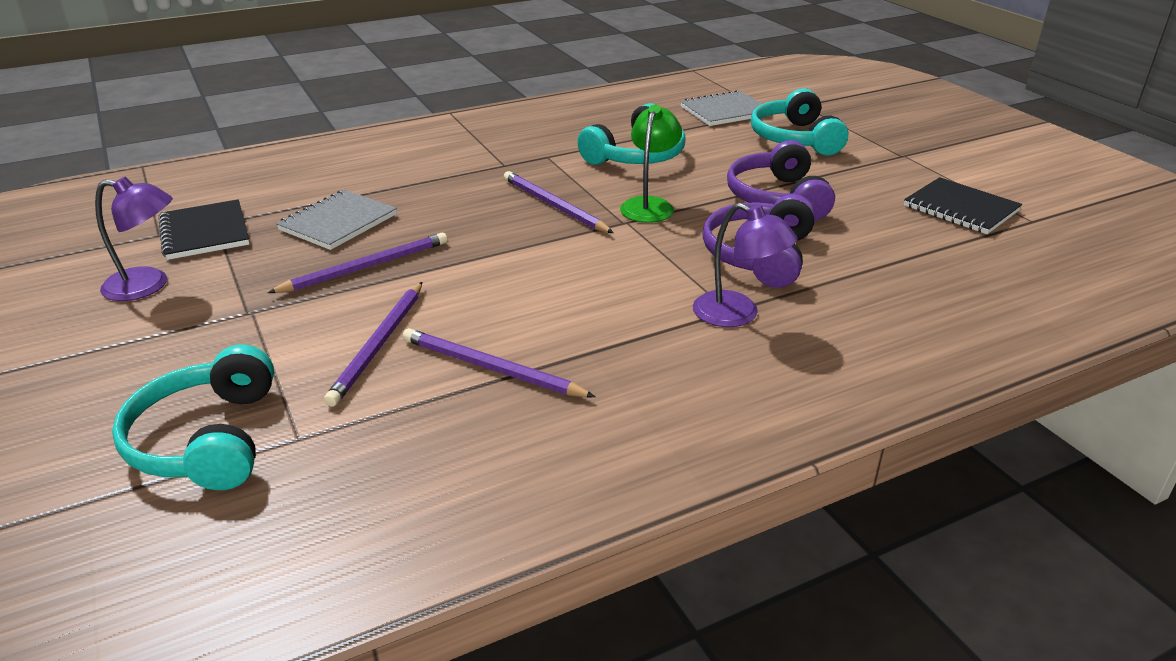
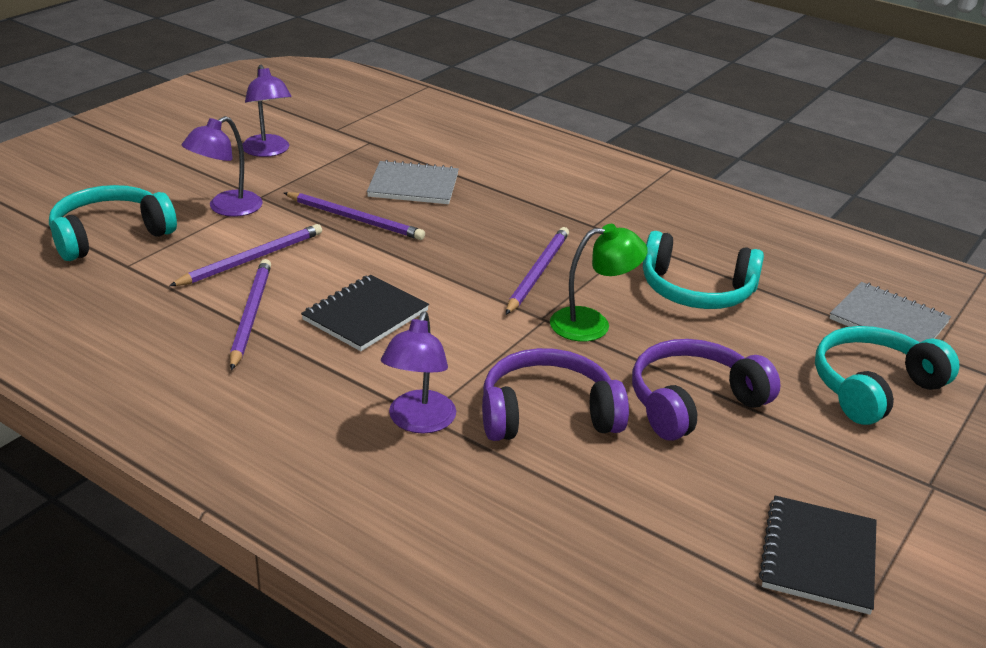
camera: 60 degrees right, 0 degrees up
(204, 232) = (353, 143): black notebook -> black notebook (365, 315)
(247, 339) = (226, 208): none -> purple lamp
(379, 345) = (252, 259): purple pencil -> purple pencil turned 150 degrees clockwise

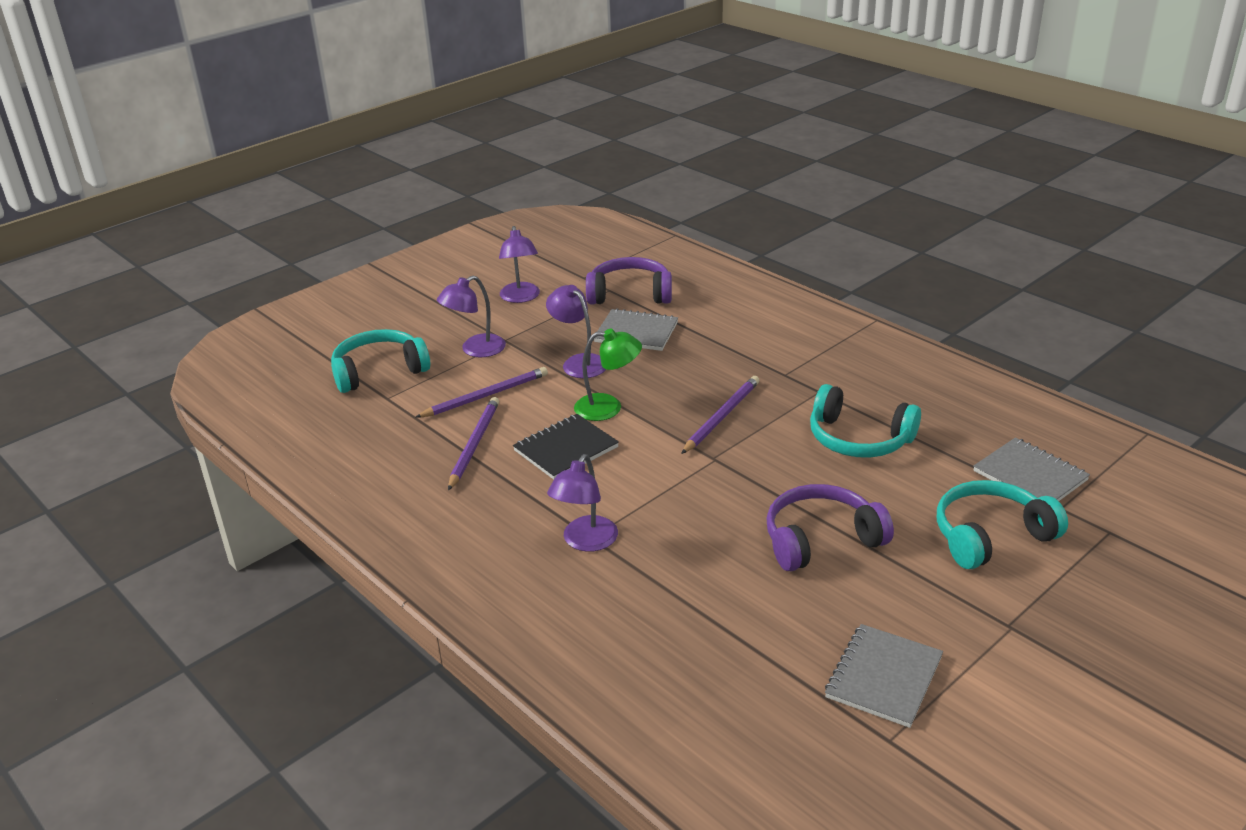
camera: 15 degrees right, 0 degrees up
(355, 219) = (579, 362): purple pencil -> purple lamp
(547, 413) = (692, 541): purple headphones -> purple headphones (630, 294)
(592, 324) = (755, 465): green lamp -> green lamp (608, 407)
(818, 556) = (883, 677): black notebook -> grey notebook

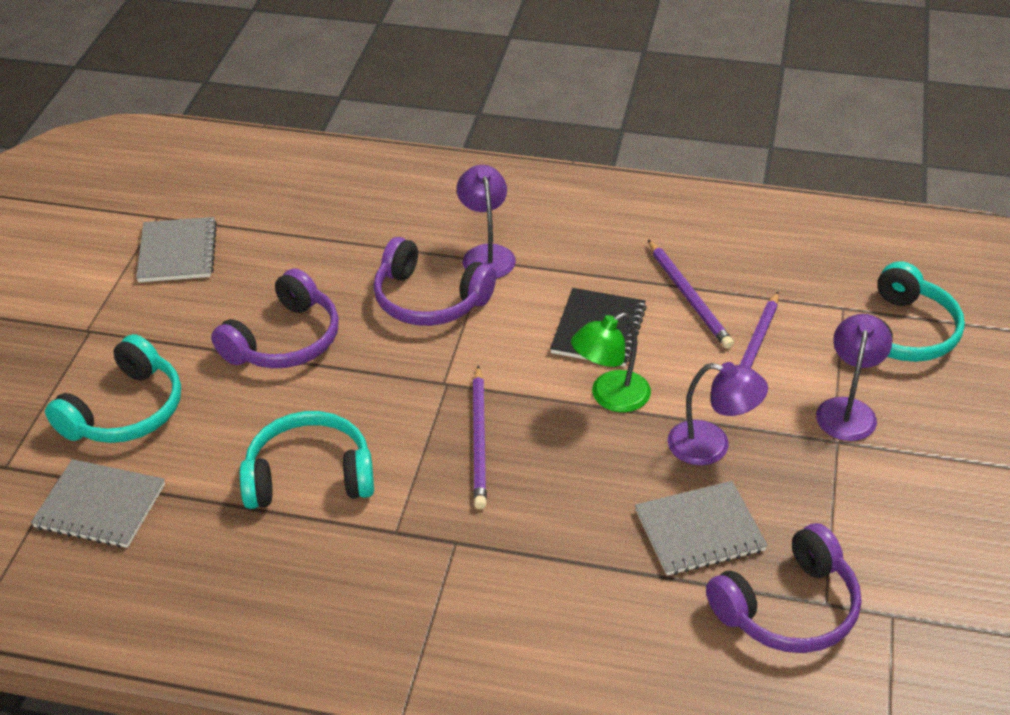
camera: 145 degrees right, 10 degrees up
(521, 297) = (917, 525): purple lamp -> none
(671, 523) = (429, 300): none -> purple headphones

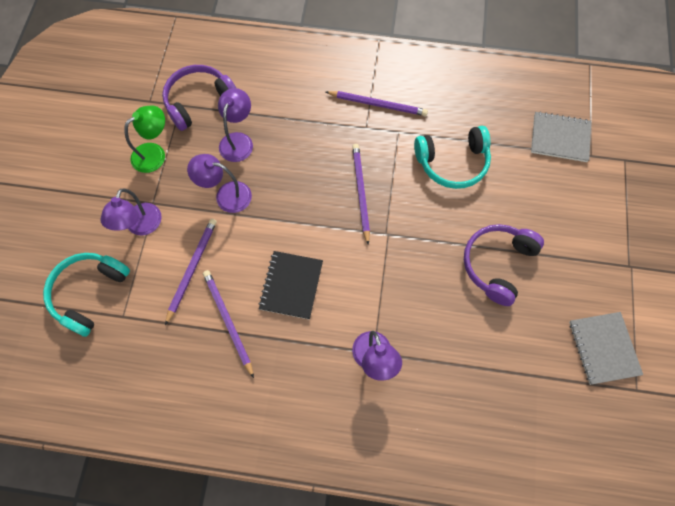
camera: 175 degrees right, 25 degrees up
(126, 411) = (575, 202): turquoise headphones -> none
(425, 583) = (378, 104): none -> purple pencil
(429, 300) = (409, 308): purple headphones -> none
(610, 397) = (284, 228): green lamp -> green lamp (155, 153)
(699, 531) = (238, 140): grey notebook -> purple lamp

